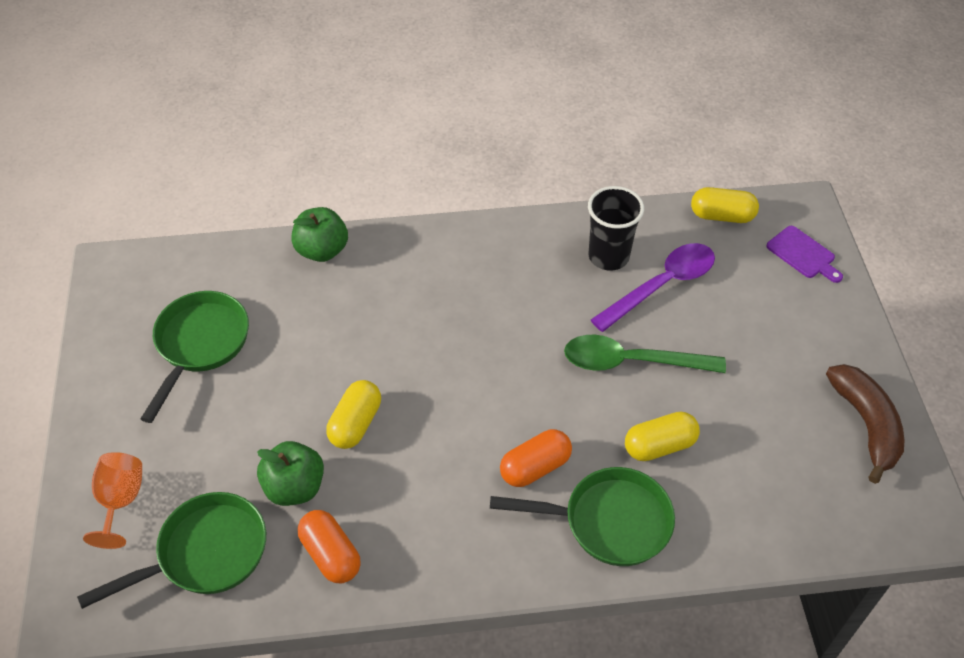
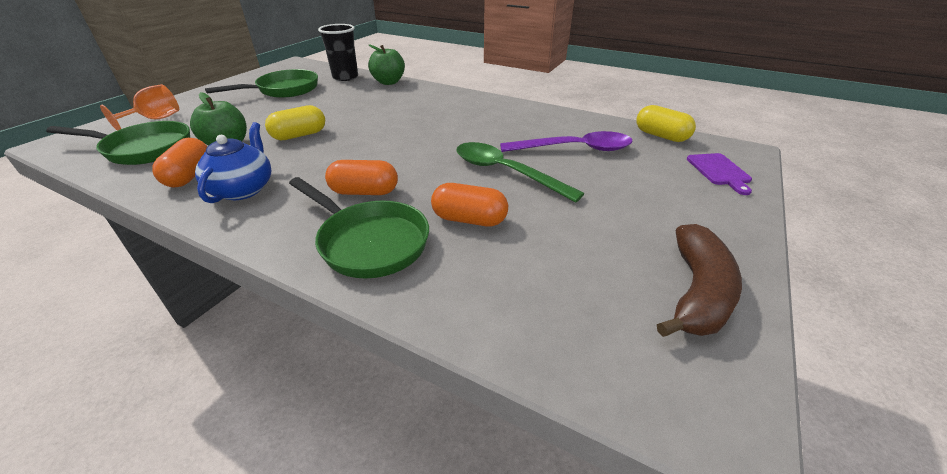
camera: 35 degrees right, 15 degrees down
(415, 535) = (243, 189): none -> blue teapot
(608, 256) = (550, 127): black cup -> black cup (345, 77)
(659, 445) = (469, 219): yellow capsule -> orange capsule

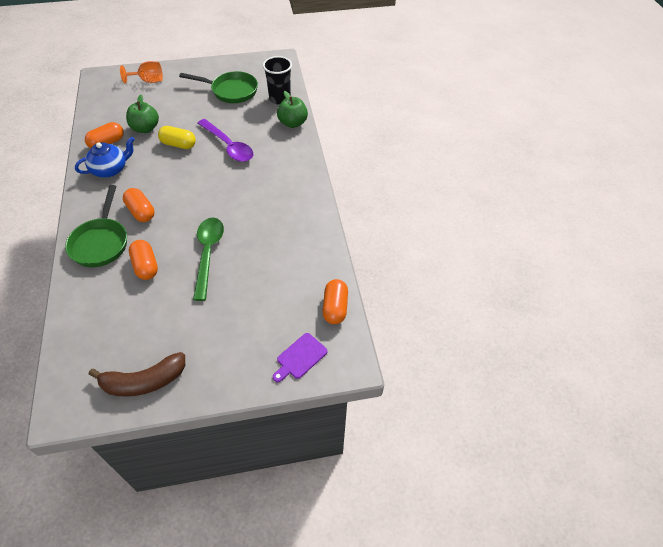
camera: 50 degrees right, 15 degrees up
(144, 149) = (117, 106): green pan -> none
(575, 149) = (269, 271): purple spoon -> purple spoon (229, 146)
(661, 136) = (335, 307): yellow capsule -> orange capsule

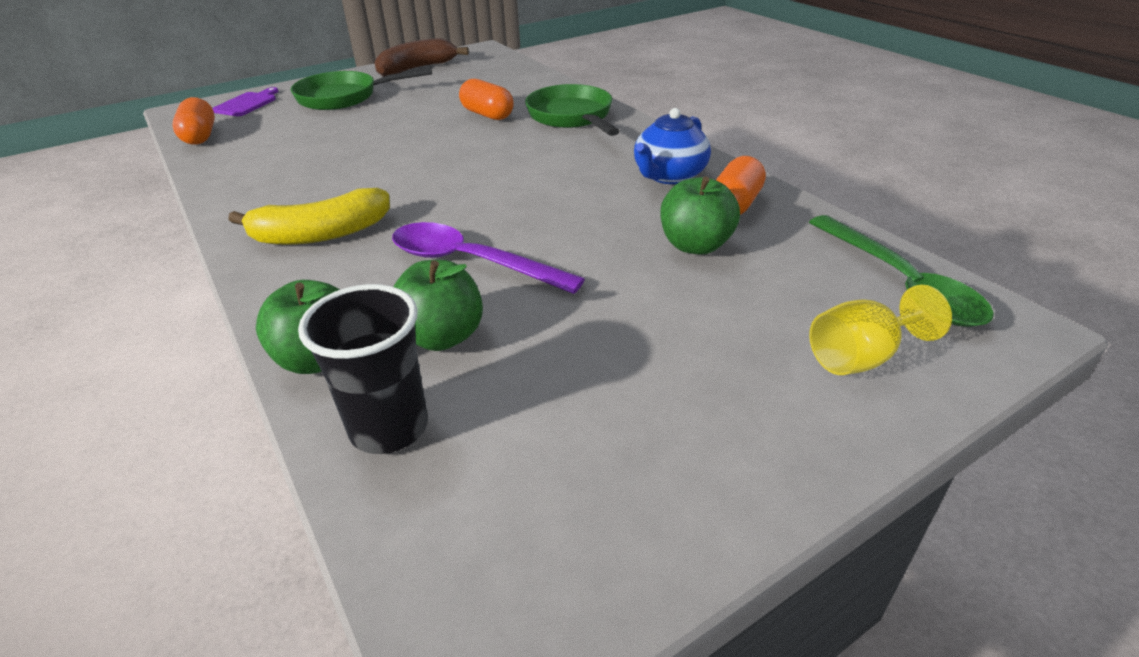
camera: 160 degrees right, 15 degrees down
(141, 212) = (551, 148): orange capsule -> none
(148, 81) = (861, 357): orange goblet -> yellow goblet
(178, 144) = (587, 237): yellow capsule -> none
(208, 253) = (407, 138): green spoon -> green spoon (901, 283)
(231, 91) = (574, 405): green pan -> green pan (344, 97)
(254, 119) = (441, 337): none -> green apple
(279, 181) = (321, 234): none -> yellow banana

